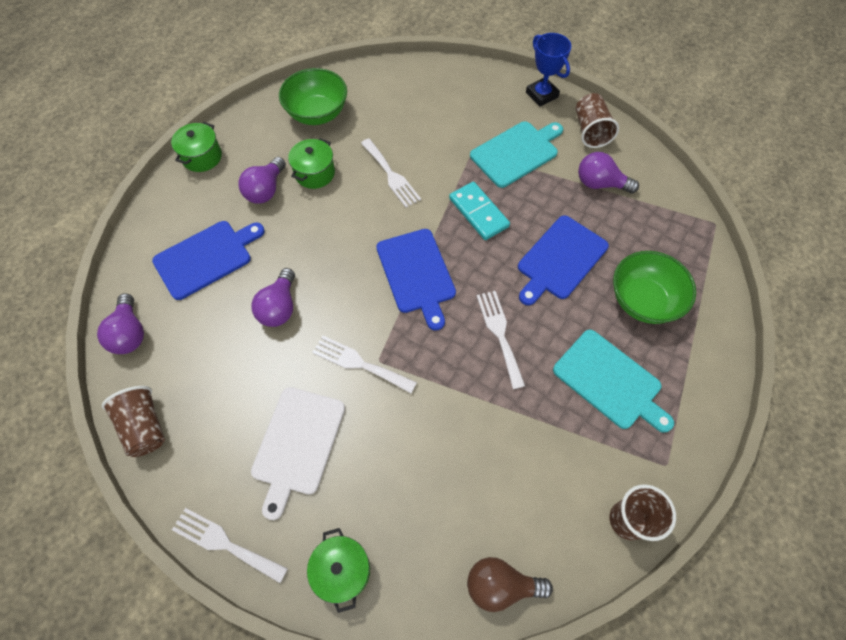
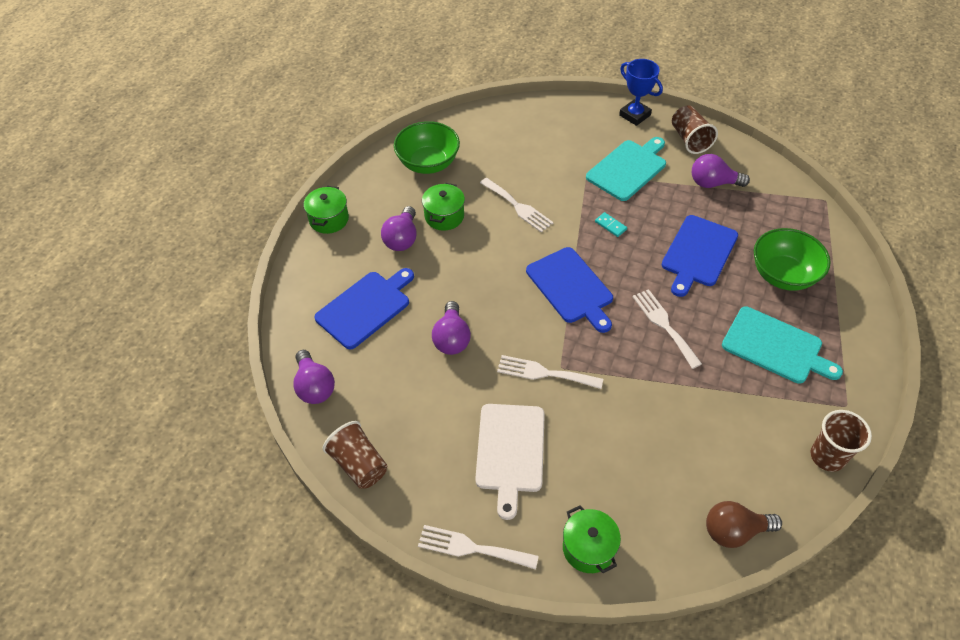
camera: 10 degrees left, 10 degrees down
(478, 212) = (610, 225): turquoise domino -> turquoise domino, size x0.50

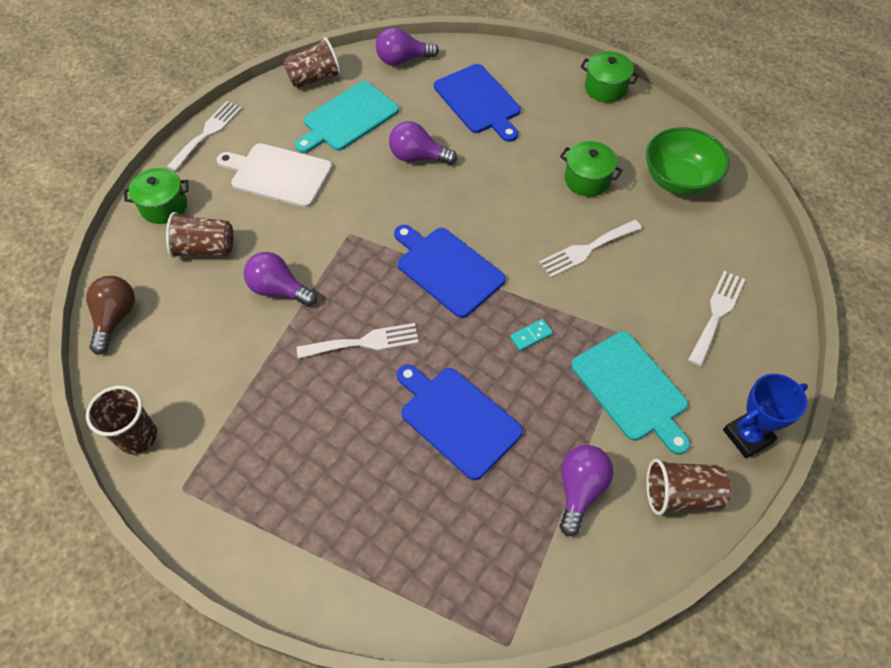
camera: 105 degrees right, 5 degrees up
(402, 239) = (562, 140): purple light bulb -> purple light bulb (279, 289)
(544, 373) = (348, 218): white fork -> white fork (717, 314)
(571, 288) = (447, 269): blue cutting board -> blue cutting board turned 60 degrees clockwise
(624, 483) = (205, 248): none -> brown cup
(775, 347) = (288, 448): turquoise cutting board -> turquoise cutting board (348, 118)
(783, 275) = (389, 509): green bowl -> none

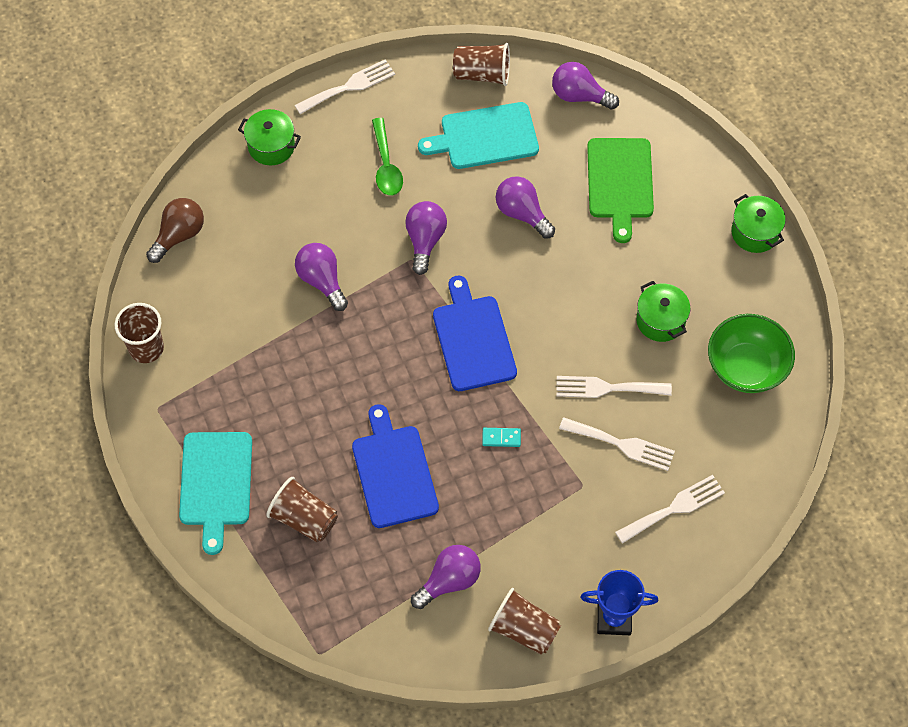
camera: 30 degrees right, 5 degrees up
(205, 248) = (283, 208): brown cup -> brown cup (304, 519)
(278, 174) = (386, 165): white cutting board -> green spoon
(351, 214) = (425, 240): none -> purple light bulb
(364, 342) = (362, 367): white fork -> white fork (622, 444)
(479, 101) = (620, 182): blue cutting board -> green cutting board
(631, 389) = (550, 529): turquoise cutting board -> turquoise cutting board (215, 483)

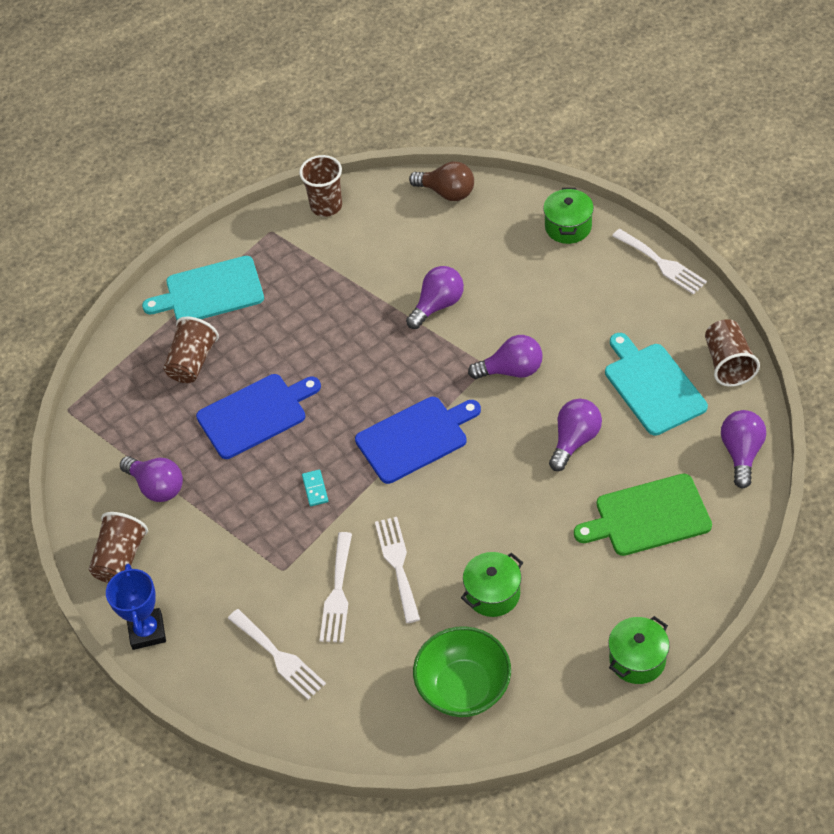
camera: 80 degrees right, 10 degrees down
(386, 165) = (584, 317): green spoon -> none

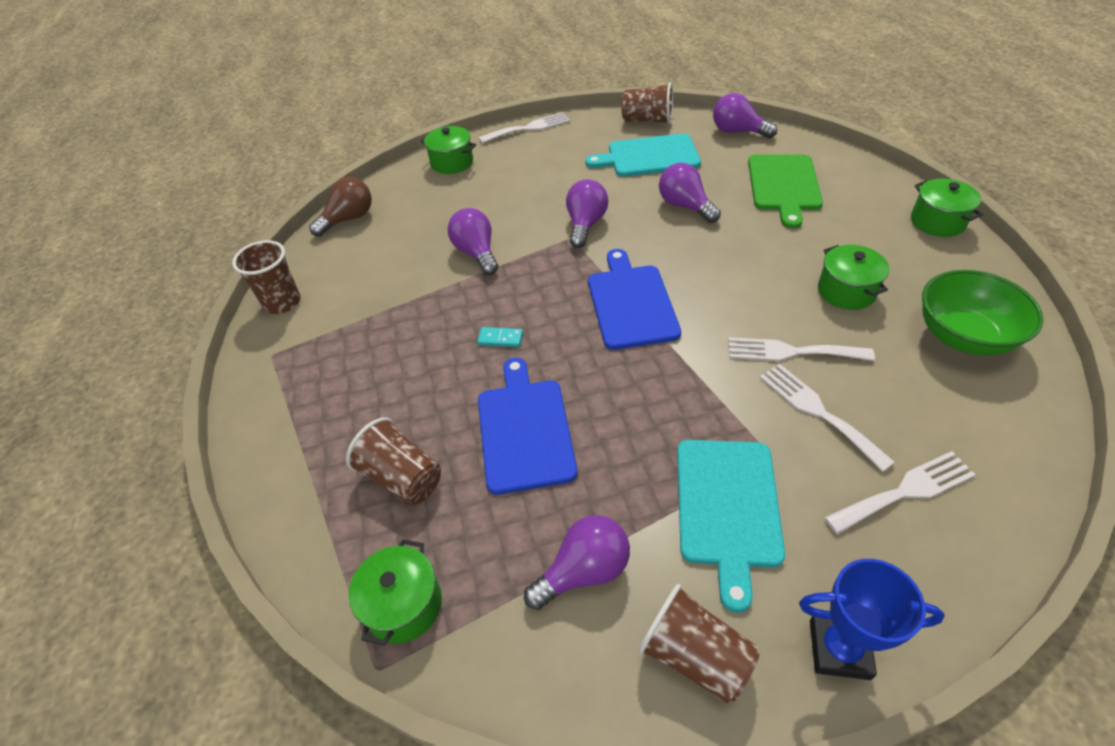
camera: 70 degrees left, 5 degrees down
(107, 404) = (404, 605): none -> green pot
(210, 291) = (307, 432): turquoise cutting board -> turquoise cutting board (727, 507)
(315, 489) = (662, 398): turquoise domino -> turquoise domino (500, 339)
(337, 593) = (818, 411): white fork -> white fork turned 150 degrees counterclockwise

